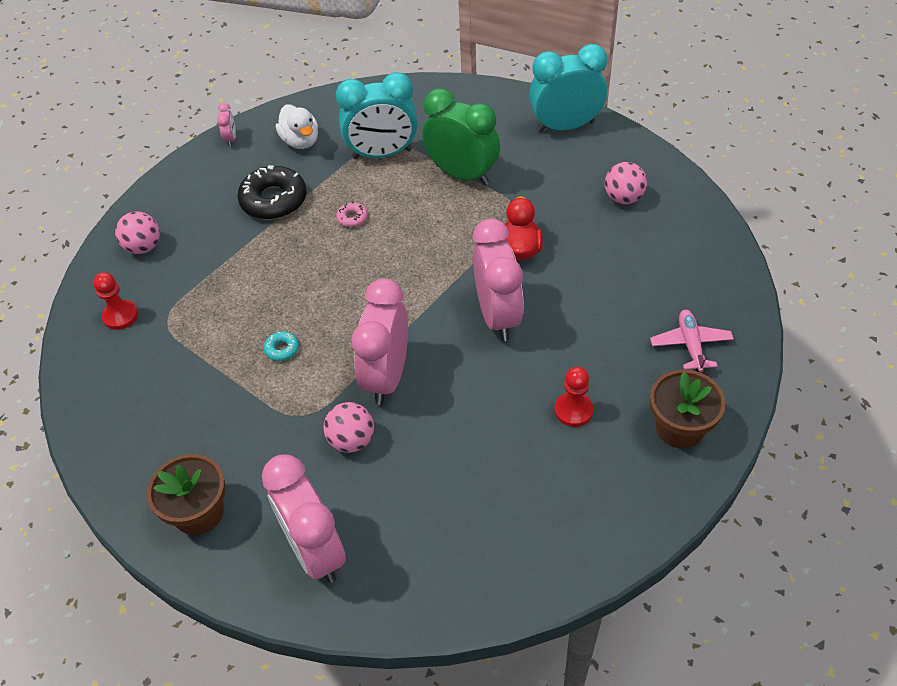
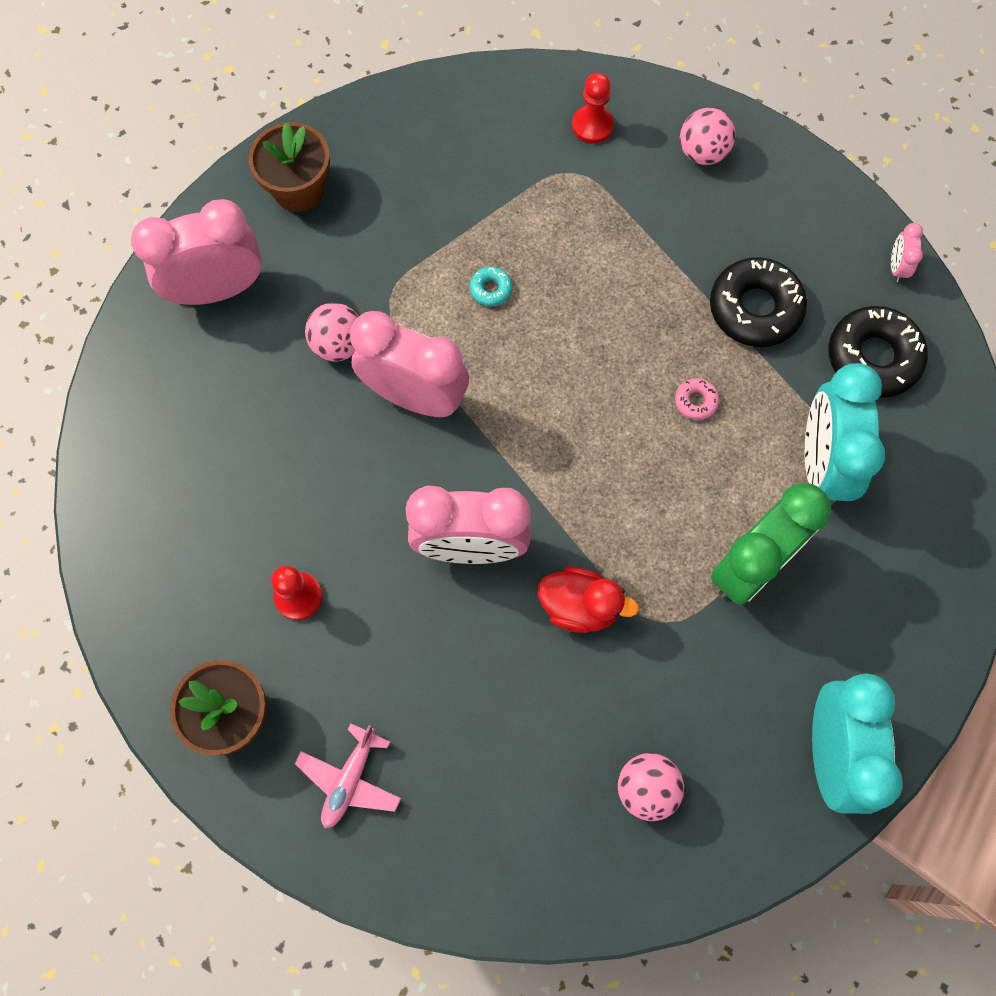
camera: 100 degrees right, 20 degrees up
(231, 139) = (897, 267): pink clock -> pink clock turned 90 degrees clockwise
(301, 141) = (873, 357): white duck -> black donut
(690, 345) = (350, 779): pink plane -> pink plane turned 105 degrees clockwise

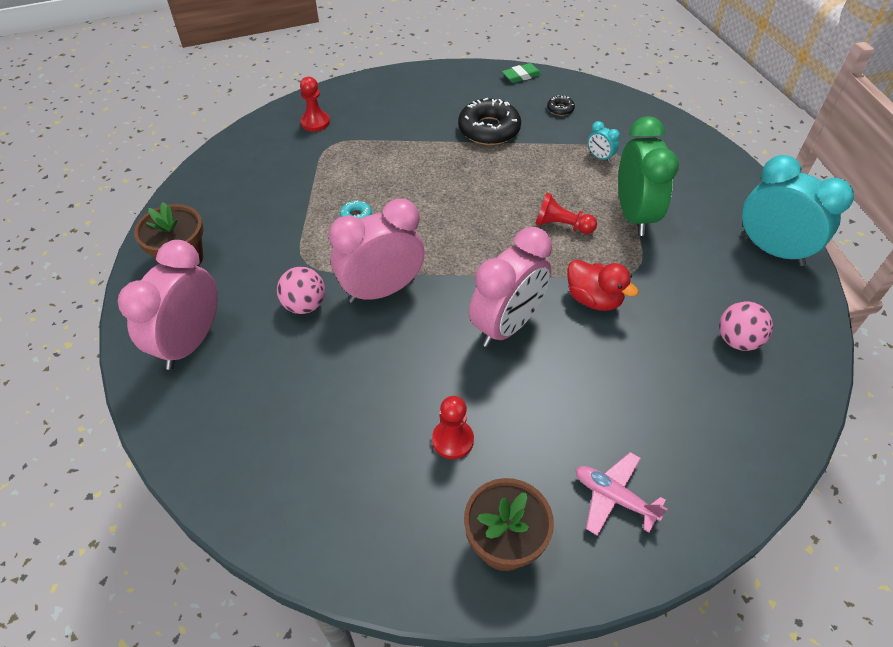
camera: 50 degrees left, 20 degrees down
(350, 779) = (614, 497): pink plane -> pink plane turned 150 degrees clockwise
(580, 606) = (593, 299): red duck -> red duck turned 75 degrees clockwise
(663, 500) = (561, 225): none -> red pawn
(696, 401) = (517, 179): pink donut -> none
(702, 152) = (382, 97): pink ball -> none
(821, 463) = (599, 157): turquoise clock -> turquoise clock, size x0.42
(873, 357) = (560, 109): black donut -> black donut, size x0.45
(897, 267) = (521, 76): pink clock -> green eraser

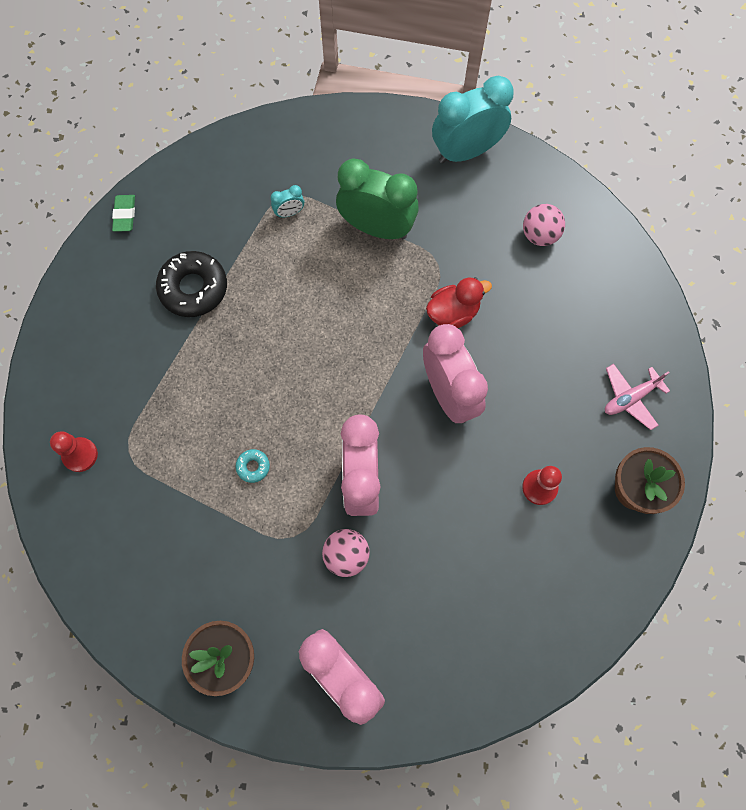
camera: 65 degrees left, 20 degrees up
(560, 109) = (200, 208): black donut -> none
(561, 225) = (359, 293): red pawn -> none

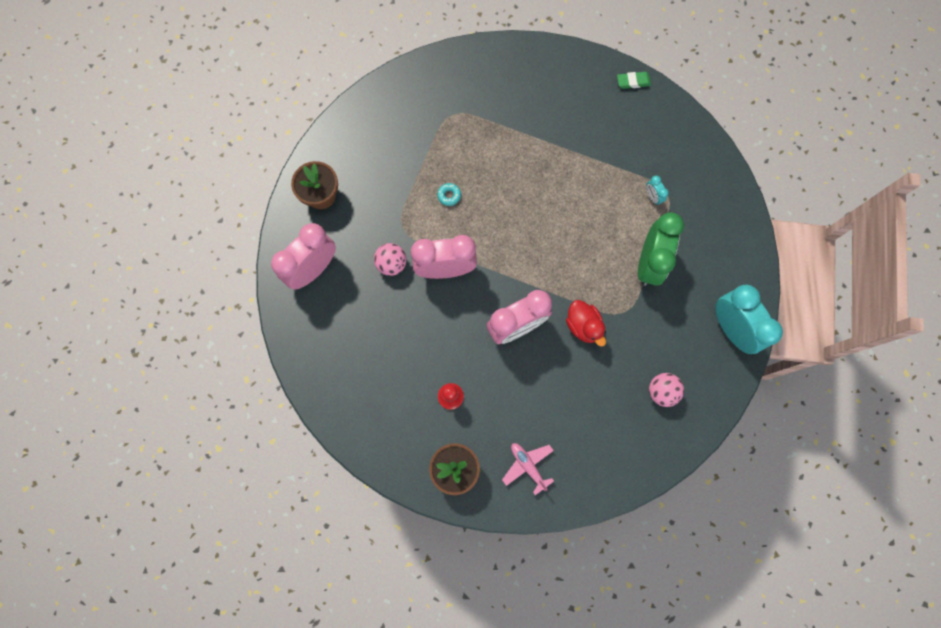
camera: 85 degrees right, 5 degrees up
(80, 455) = (448, 85): red pawn -> none
(193, 288) = (580, 137): black donut -> none

